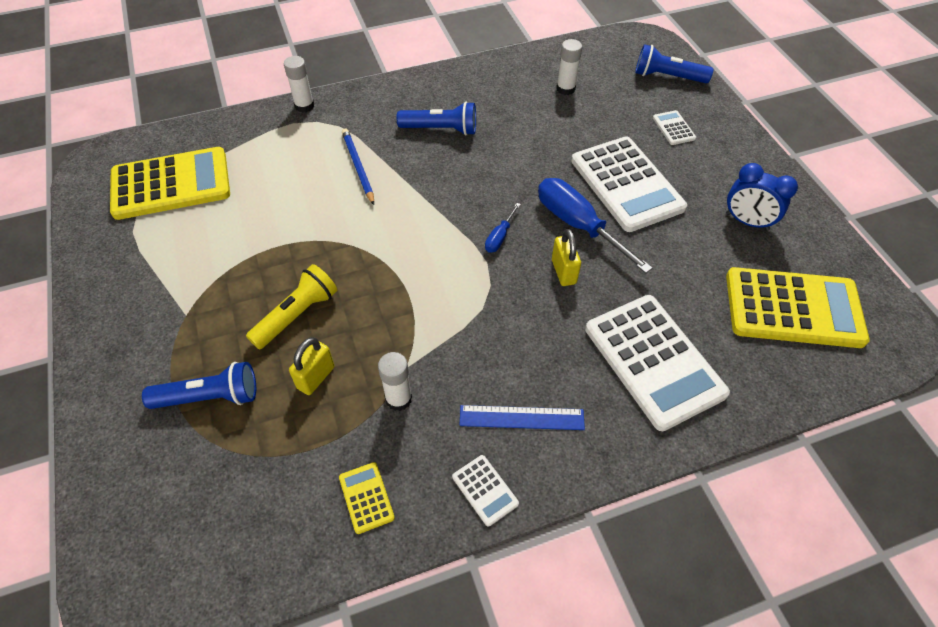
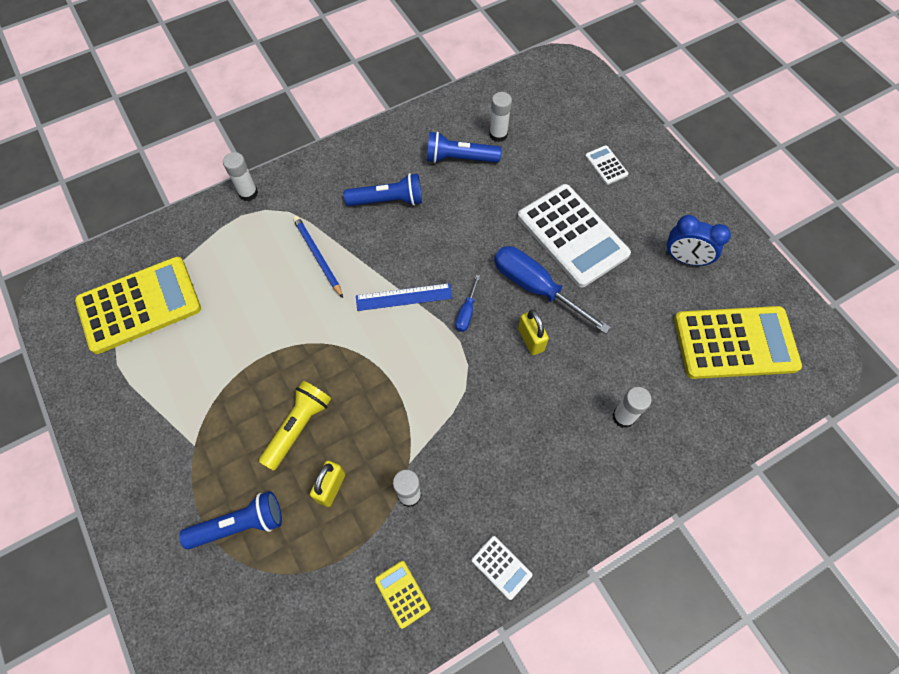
camera: 10 degrees left, 10 degrees up
(521, 418) = (520, 493): blue ruler -> blue ruler (404, 297)
(653, 361) = (623, 417): white calculator -> white glue stick
(667, 77) = (592, 106): blue flashlight -> blue flashlight (459, 158)

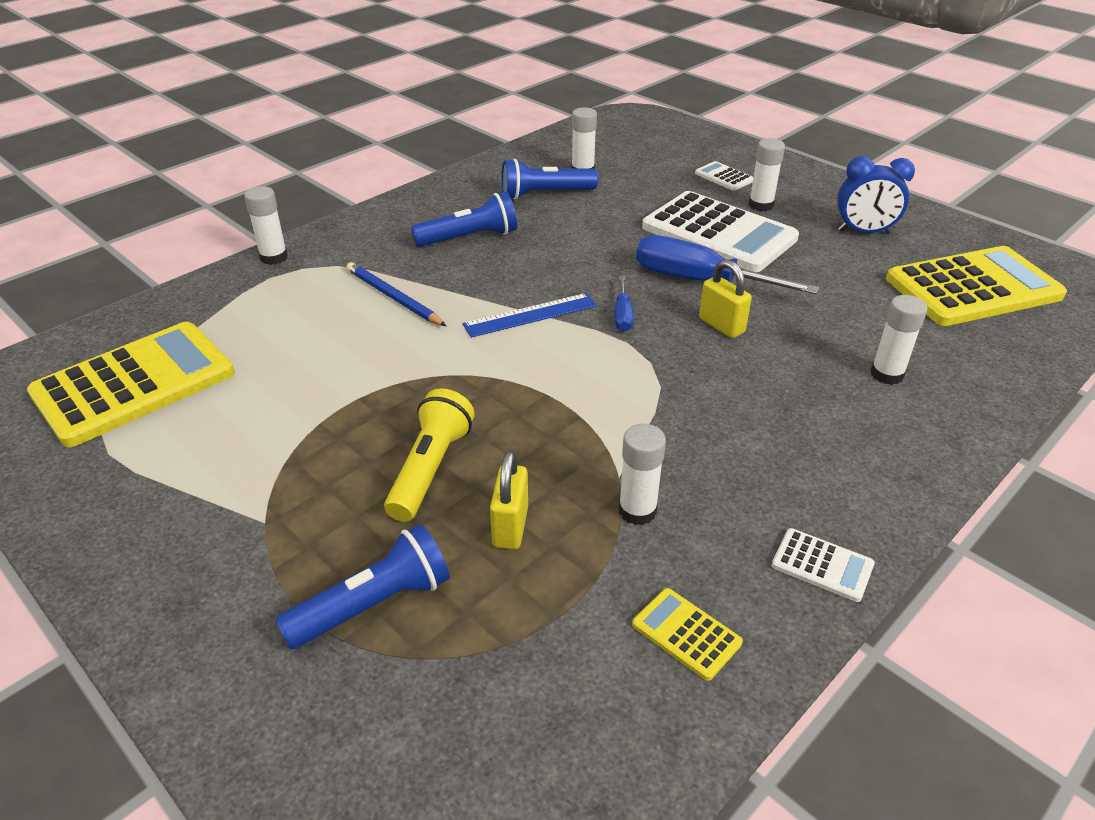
camera: 15 degrees left, 25 degrees down
(619, 208) = (761, 205): none -> white glue stick

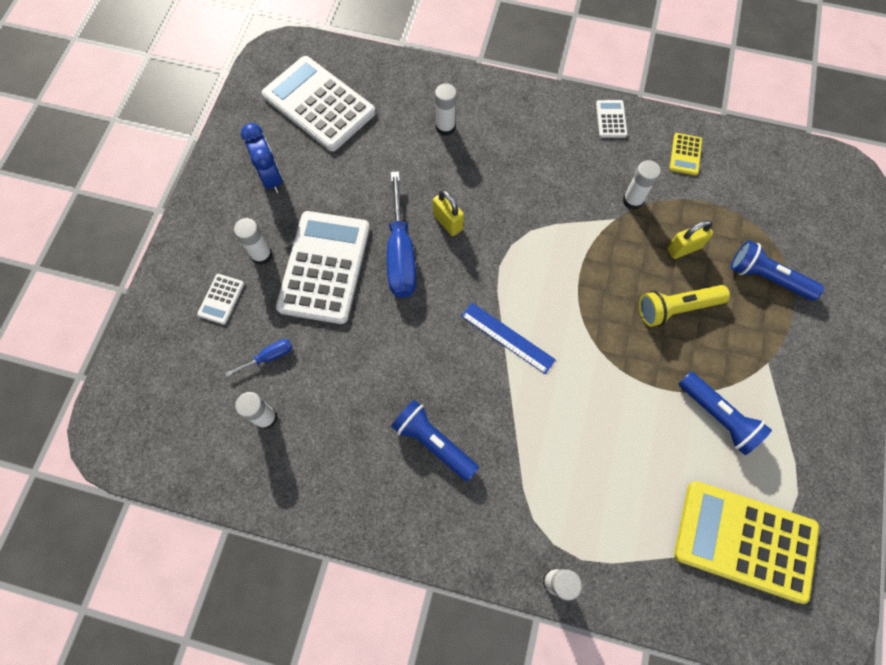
camera: 120 degrees left, 30 degrees up
(393, 297) = (546, 442): blue pencil -> none
(545, 194) = (327, 425): blue flashlight -> blue flashlight (718, 416)
(622, 315) = (471, 282): blue screwdriver -> blue screwdriver (268, 357)
(721, 326) = (448, 222): yellow padlock -> yellow padlock turned 60 degrees counterclockwise
(973, 288) = (319, 104): yellow calculator -> white calculator

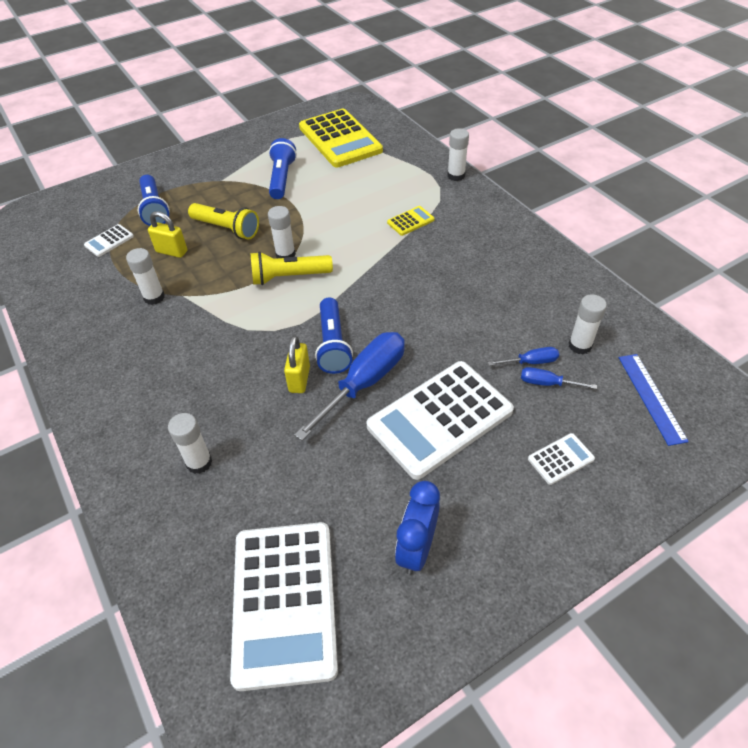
camera: 135 degrees left, 20 degrees down
(261, 255) = (491, 472): white glue stick -> white glue stick (285, 255)
(294, 368) = (530, 362): none -> blue screwdriver
(433, 442) = (464, 261): blue flashlight -> blue flashlight (333, 344)
(507, 337) = (350, 281): blue ruler -> blue ruler (651, 397)
(559, 301) = (289, 277): none -> yellow flashlight
(611, 119) = (73, 360): white calculator -> white calculator (109, 241)
(685, 154) = (74, 298): yellow calculator -> yellow calculator (410, 221)

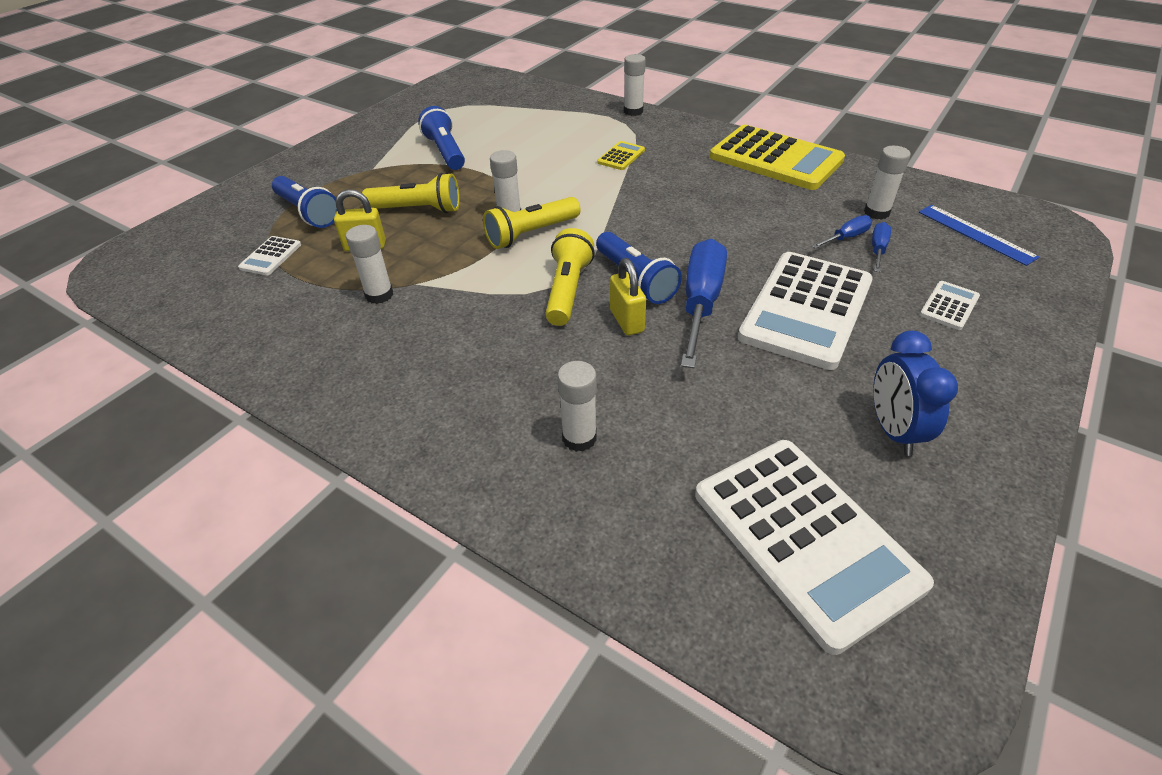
camera: 25 degrees left, 5 degrees down
(278, 337) = (568, 290): none -> yellow flashlight
(340, 139) = (483, 107): yellow calculator -> yellow calculator (775, 159)
(547, 383) = (877, 250): blue screwdriver -> blue screwdriver turned 120 degrees clockwise

